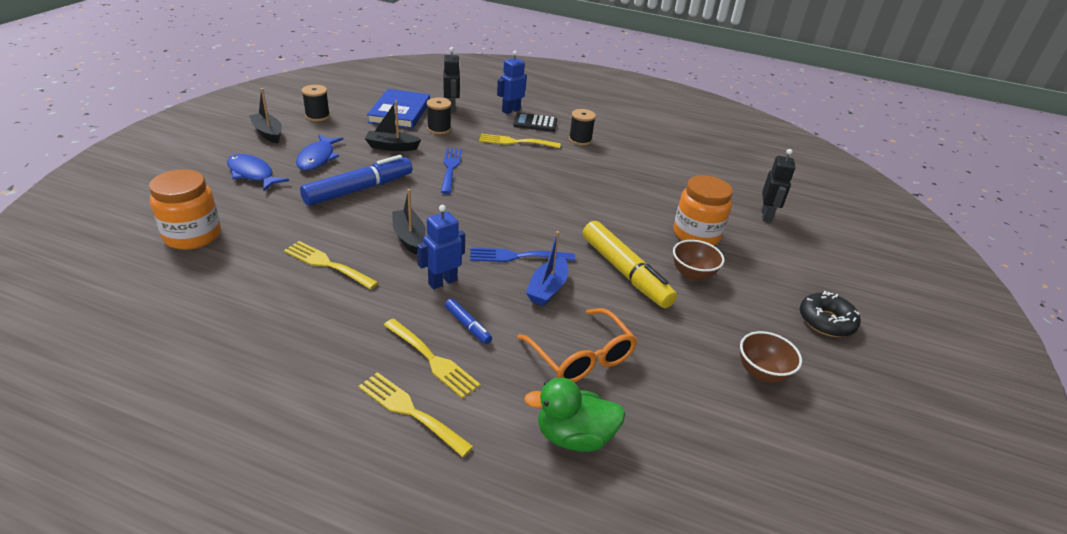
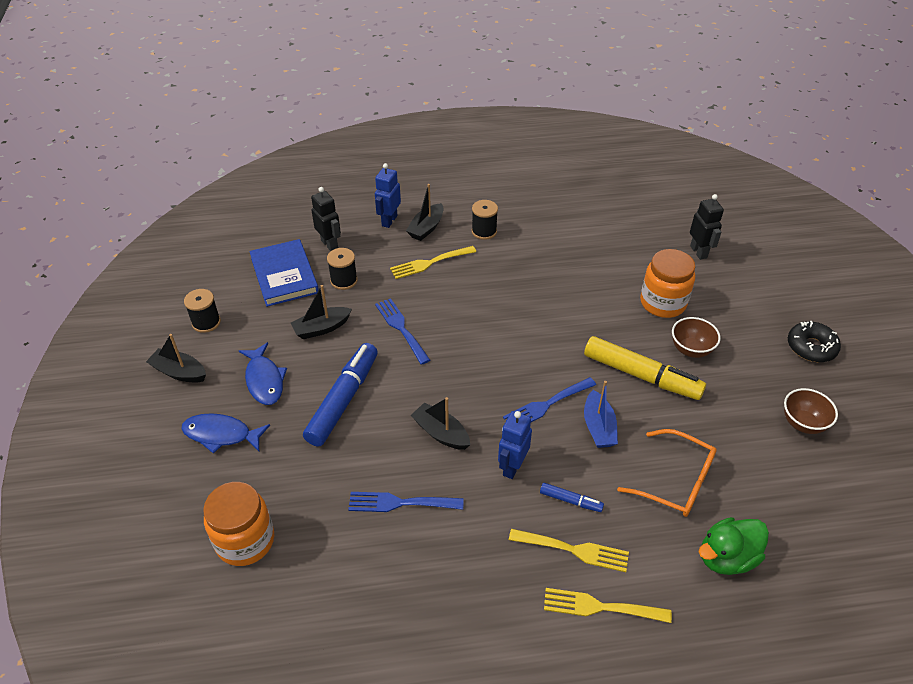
camera: 25 degrees left, 10 degrees up
(327, 264) = (400, 503): yellow fork -> blue fork
(535, 123) = (426, 228): black calculator -> black boat

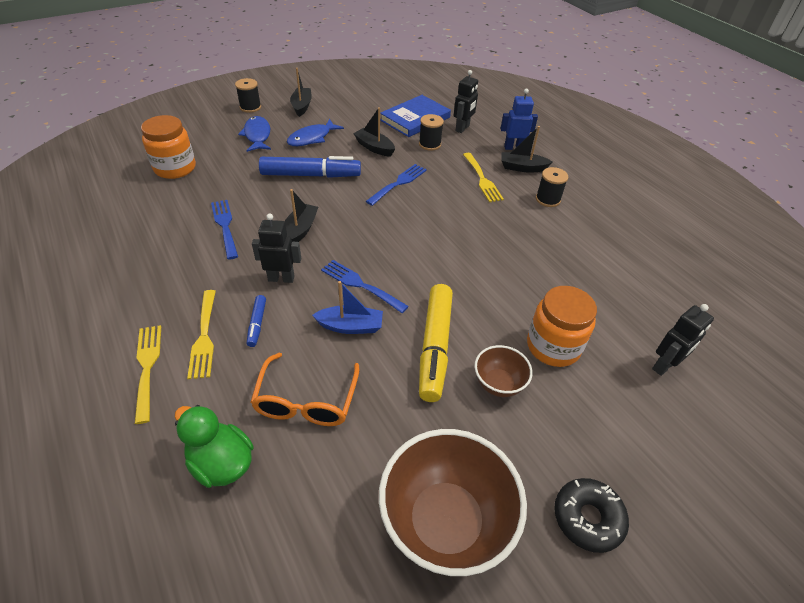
camera: 65 degrees right, 0 degrees up
(206, 322) = (350, 103): black spool -> black spool (250, 107)
(429, 263) = (482, 179): yellow fork -> yellow fork turned 150 degrees counterclockwise
(512, 467) = (281, 278): blue robot -> black robot
(598, 427) = (350, 326): blue boat -> blue boat turned 150 degrees counterclockwise
(802, 423) = (445, 522): brown bowl -> brown bowl, size x1.99

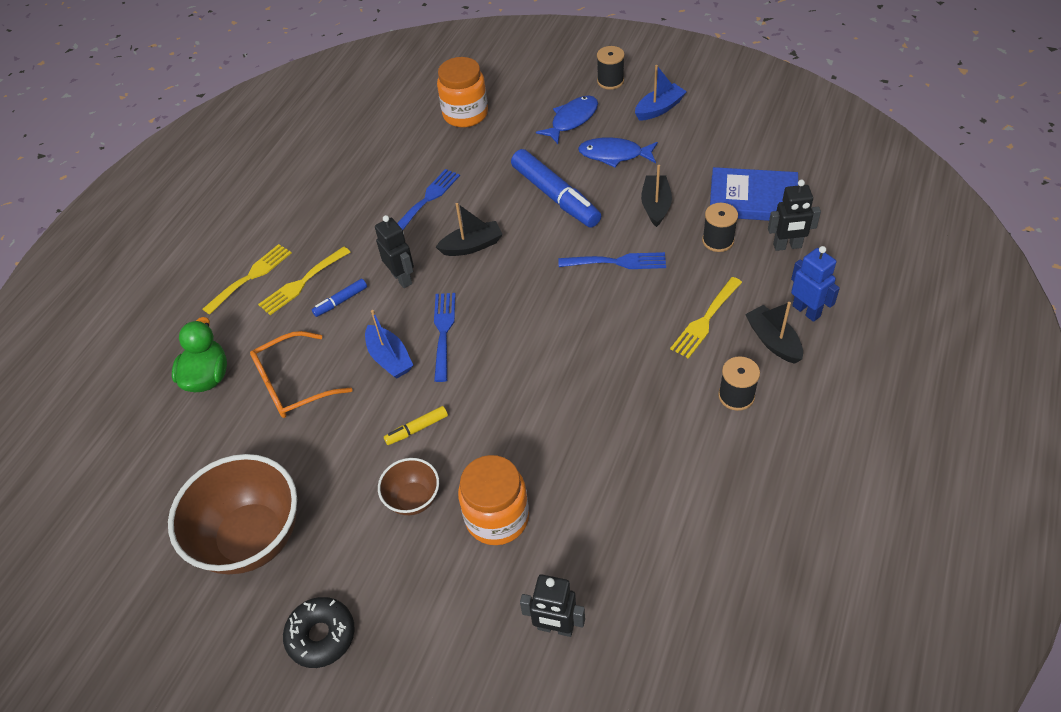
camera: 60 degrees right, 5 degrees up
(302, 106) = (659, 109): black boat -> blue boat
(434, 347) = (417, 429): yellow marker -> yellow marker, size x0.46

